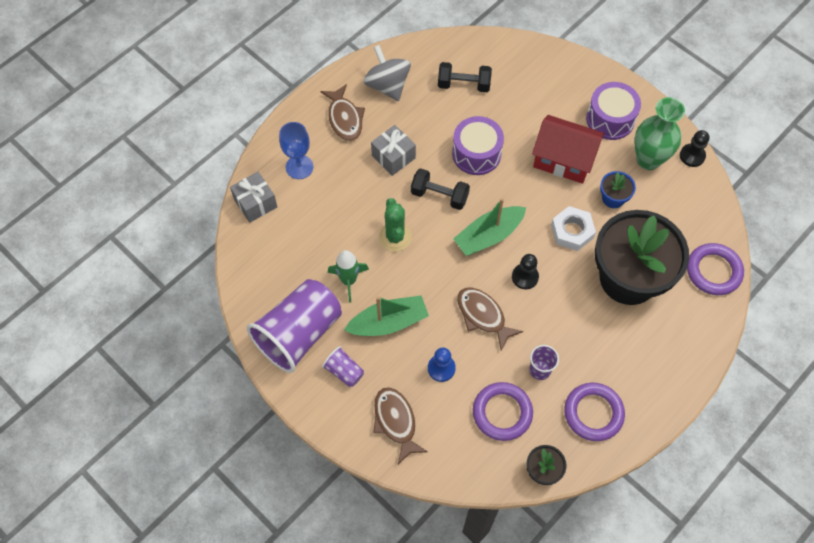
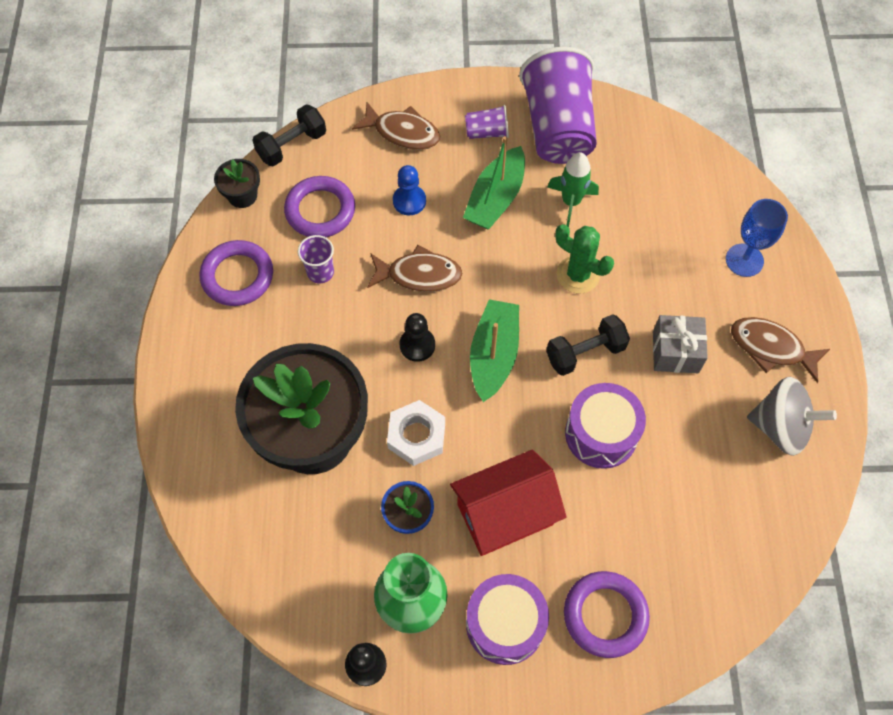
camera: 135 degrees right, 0 degrees up
(255, 203) = (734, 194): grey gift -> none
(463, 85) = (708, 508): black dumbbell -> black dumbbell (292, 145)
(713, 271) = (227, 526): purple ring -> purple ring (605, 615)

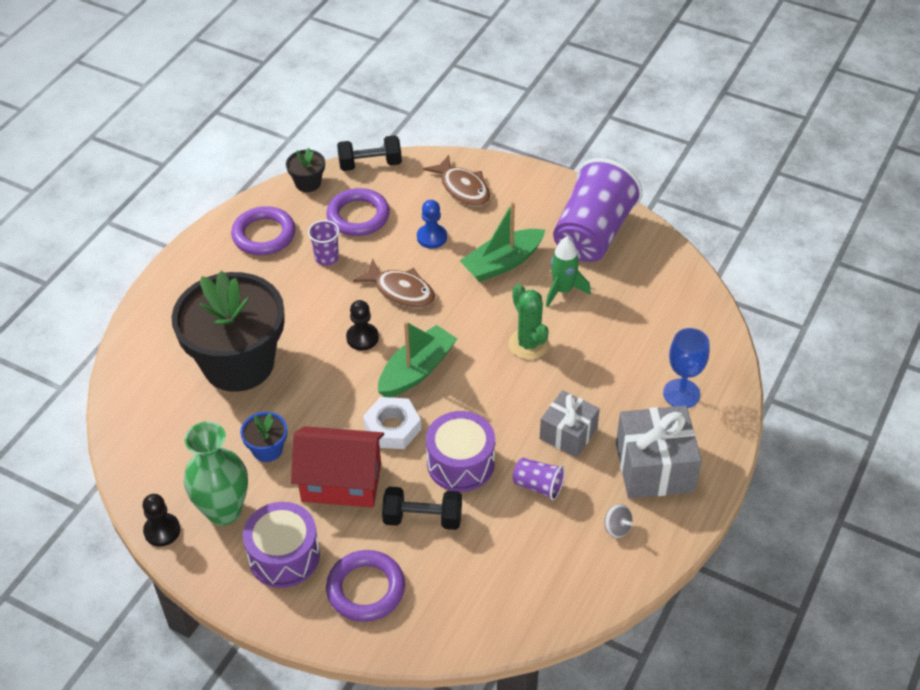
camera: 30 degrees right, 15 degrees down
(416, 436) = (315, 398): white nut -> white nut (392, 428)
(487, 132) = (531, 214): purple cup -> purple cup (538, 486)
(585, 353) = (492, 401): black dumbbell -> black dumbbell (422, 518)
(771, 348) = (654, 467): brown fish -> grey gift
(780, 427) = (617, 528): grey spinning top -> grey spinning top, size x0.46

